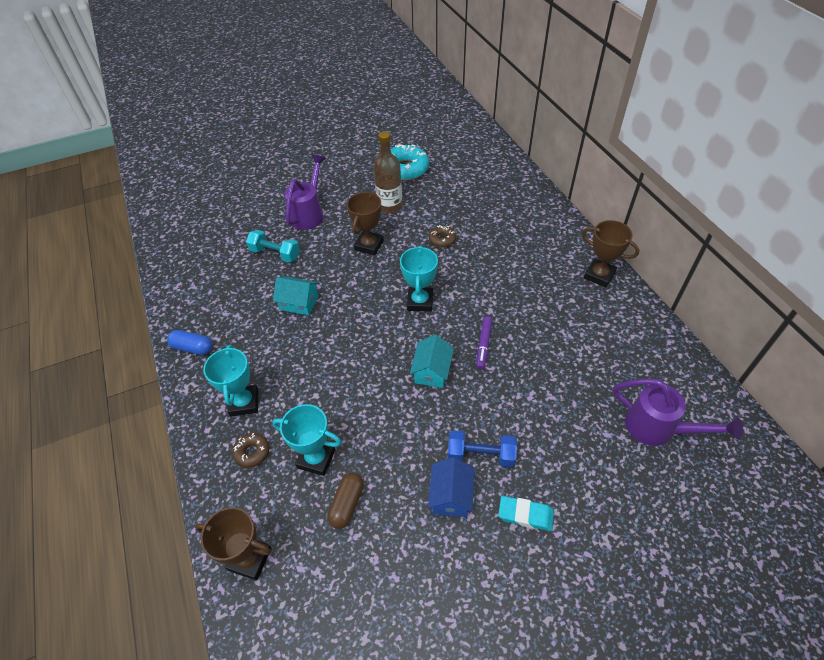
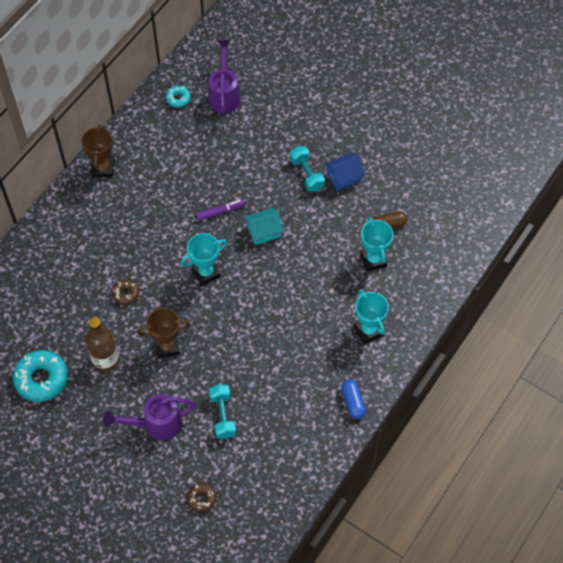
camera: 125 degrees left, 10 degrees up
(244, 403) = (368, 330): turquoise trophy -> turquoise trophy turned 75 degrees counterclockwise
(250, 559) = (452, 254): brown trophy -> none
(252, 452) = (396, 299): brown donut -> brown donut (202, 498)
(299, 303) = (262, 357): turquoise house -> none
(481, 455) = (307, 174): blue dumbbell -> turquoise dumbbell
(525, 515) = (328, 137): turquoise eraser -> none
(670, 377) = (178, 99): none -> turquoise donut

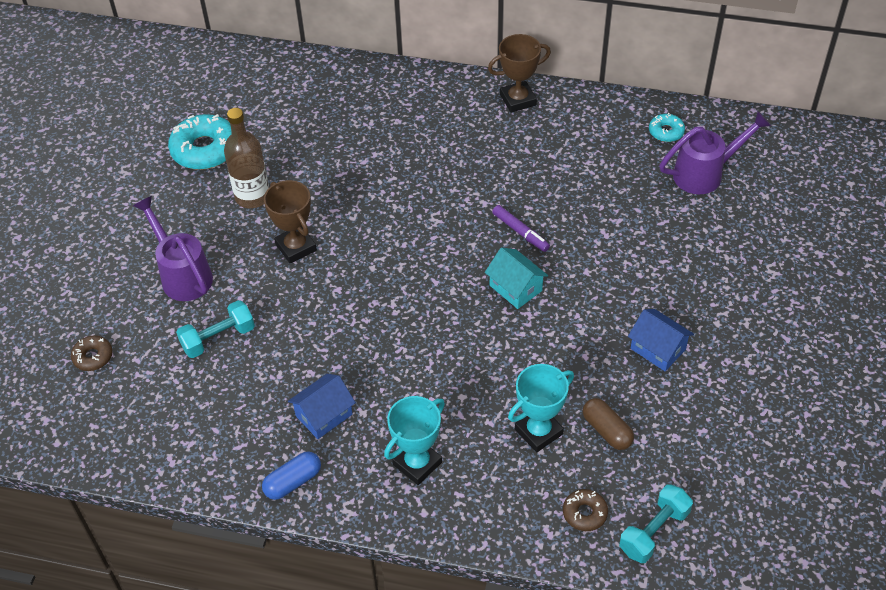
camera: 70 degrees right, 10 degrees down
(126, 294) = (352, 182): brown donut -> brown donut (584, 513)
(206, 273) = (420, 249): turquoise trophy -> none
(307, 174) = (635, 305): turquoise dumbbell -> turquoise dumbbell (654, 531)
(312, 370) = (324, 415): none -> blue house

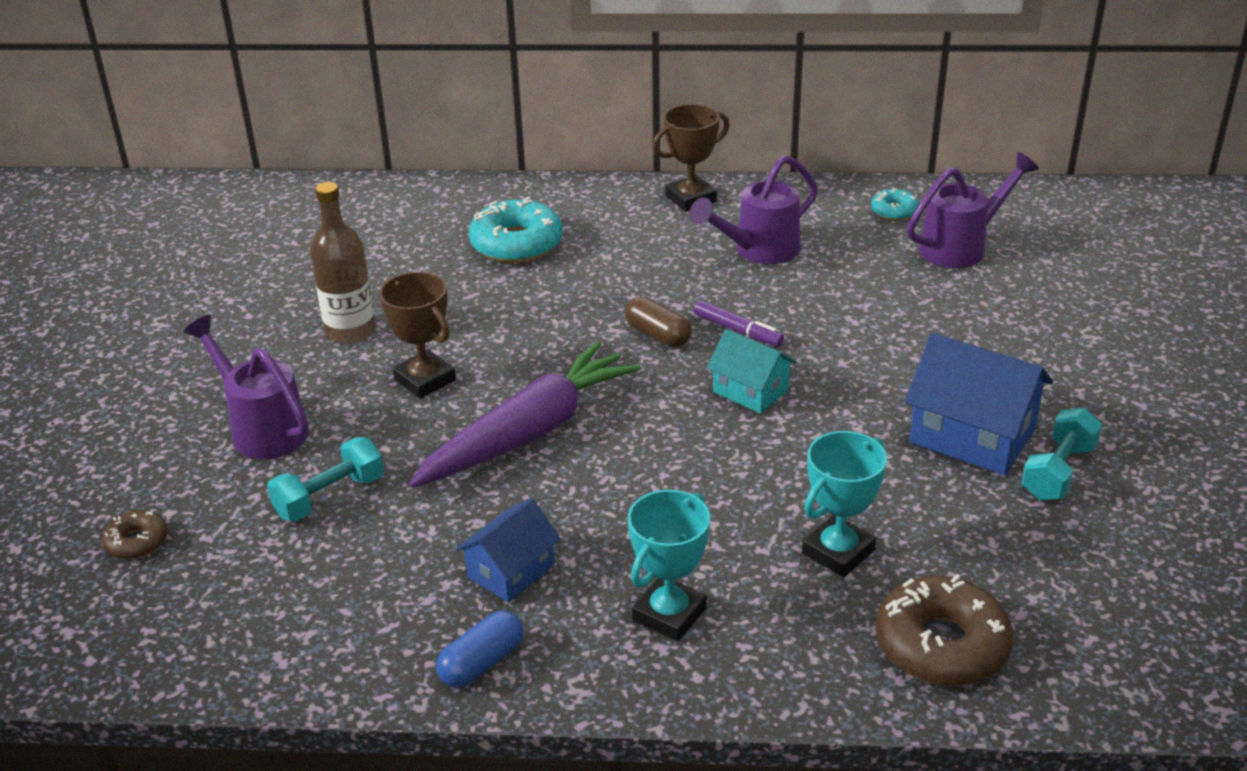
camera: 10 degrees left, 15 degrees down
(205, 149) = (273, 288): turquoise donut -> turquoise donut (516, 243)
(357, 303) = (529, 432): none -> purple carrot
(554, 158) = (758, 251): none -> purple watering can
(584, 513) = (941, 644): brown donut -> brown donut, size x1.93
(607, 430) = (936, 538): brown capsule -> brown capsule (658, 335)
(654, 531) = (1052, 654): turquoise dumbbell -> turquoise dumbbell (1058, 472)
(658, 349) = (972, 436): blue house -> blue house, size x1.64

